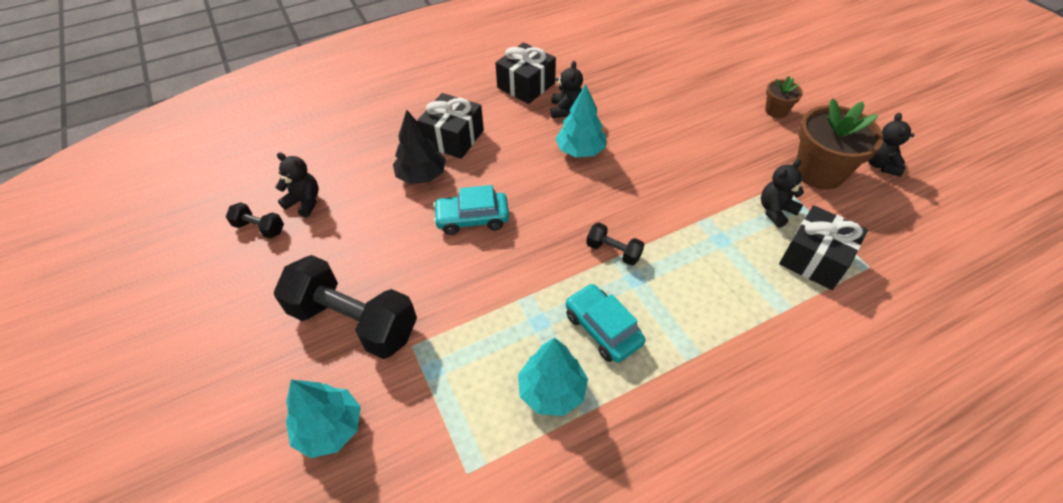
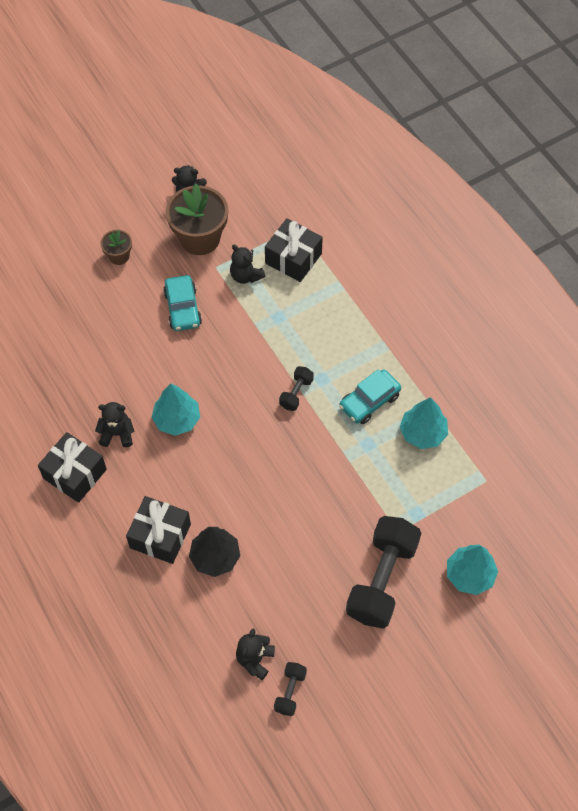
camera: 95 degrees left, 10 degrees up
(472, 219) = (267, 504): turquoise car -> turquoise car (183, 308)

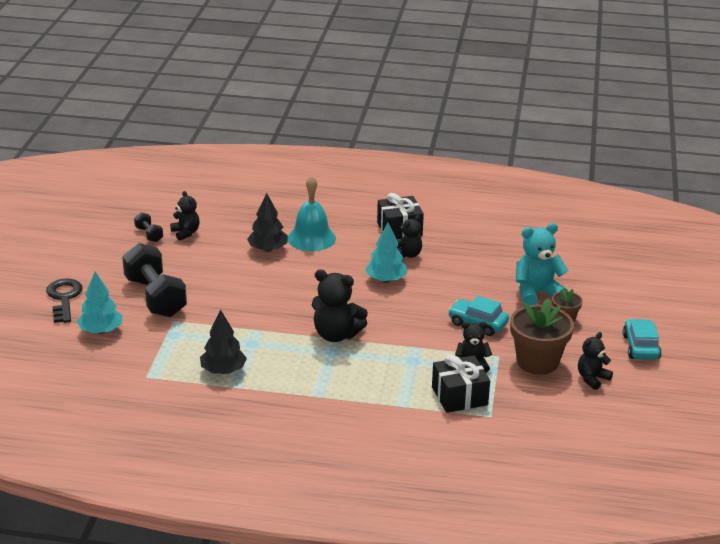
camera: 130 degrees right, 30 degrees down
(95, 297) = (537, 293): none -> turquoise teddy bear
(160, 536) = (311, 238): black gift -> turquoise bell
(296, 393) = (336, 335): black dumbbell -> black teddy bear
(369, 401) = (283, 362): turquoise car -> turquoise car (640, 347)
(422, 433) = (223, 371): turquoise tree -> black tree
(460, 657) = (64, 298): none -> black key

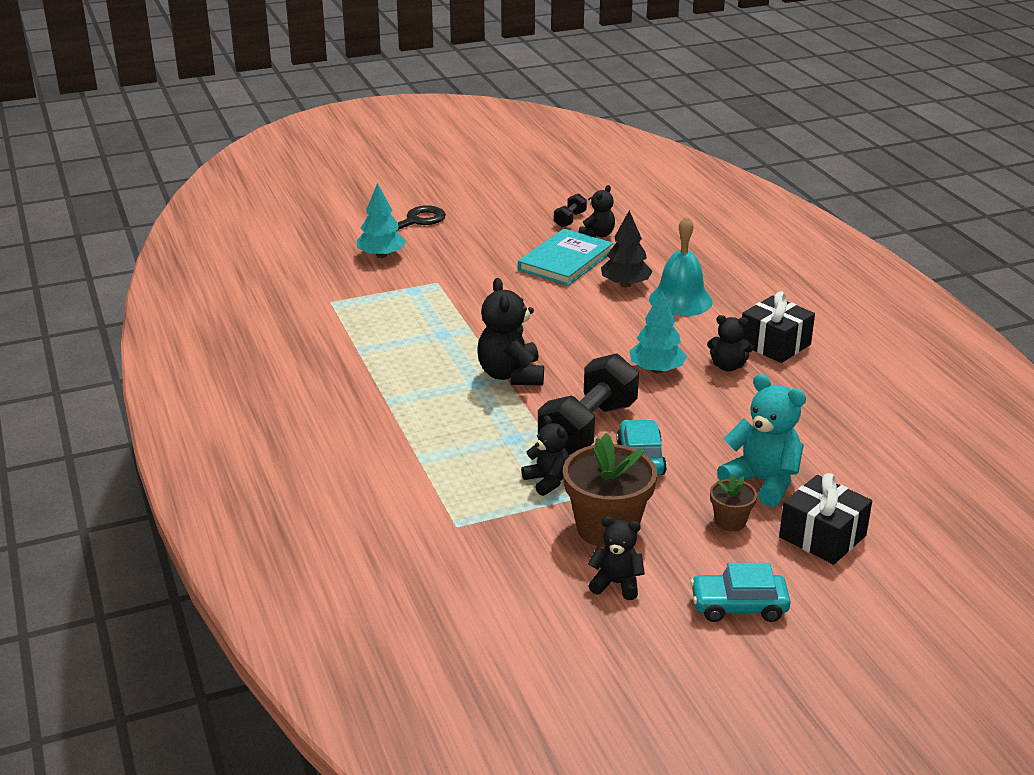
camera: 60 degrees right, 0 degrees up
(155, 297) = (466, 260): black dumbbell -> black dumbbell (588, 429)
(207, 259) = (565, 261): none -> turquoise book
(223, 371) = (379, 335): black tree -> none
(459, 396) = (475, 491): black gift -> black gift (822, 536)
(640, 347) = (738, 606): turquoise car -> turquoise car turned 150 degrees counterclockwise

